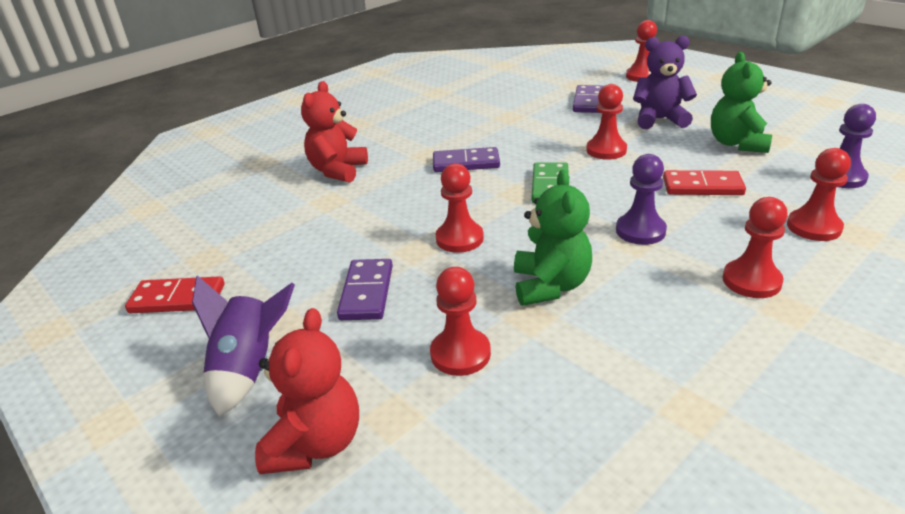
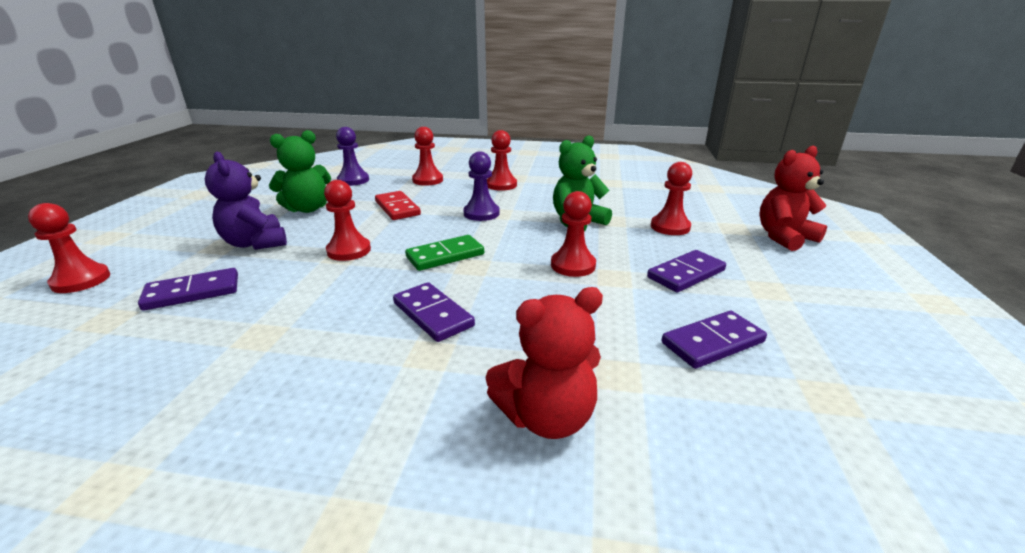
camera: 130 degrees left, 5 degrees down
(177, 299) = (875, 364): red domino -> none
(249, 369) = (811, 279): purple rocket -> none
(294, 247) = (712, 342): none -> purple domino

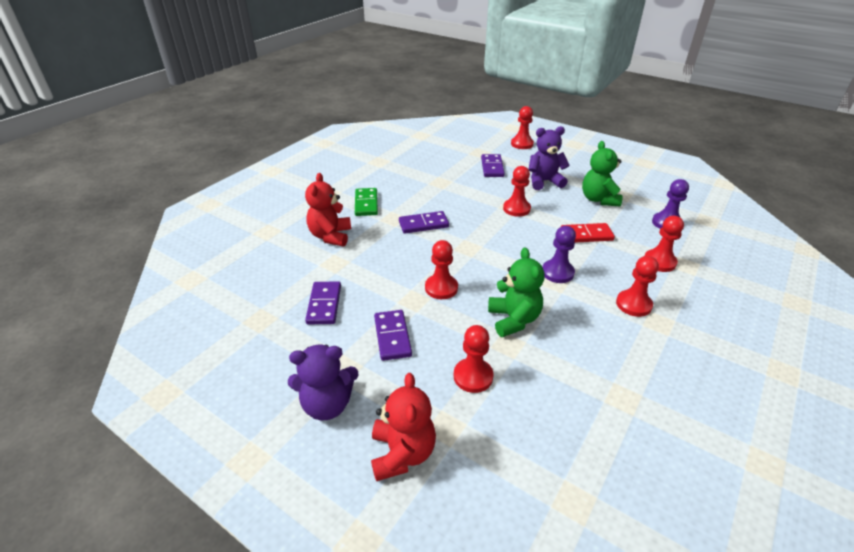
camera: 115 degrees right, 10 degrees up
(445, 256) = (488, 240): green domino -> green domino (366, 204)
(817, 283) = (327, 404): none -> purple teddy bear

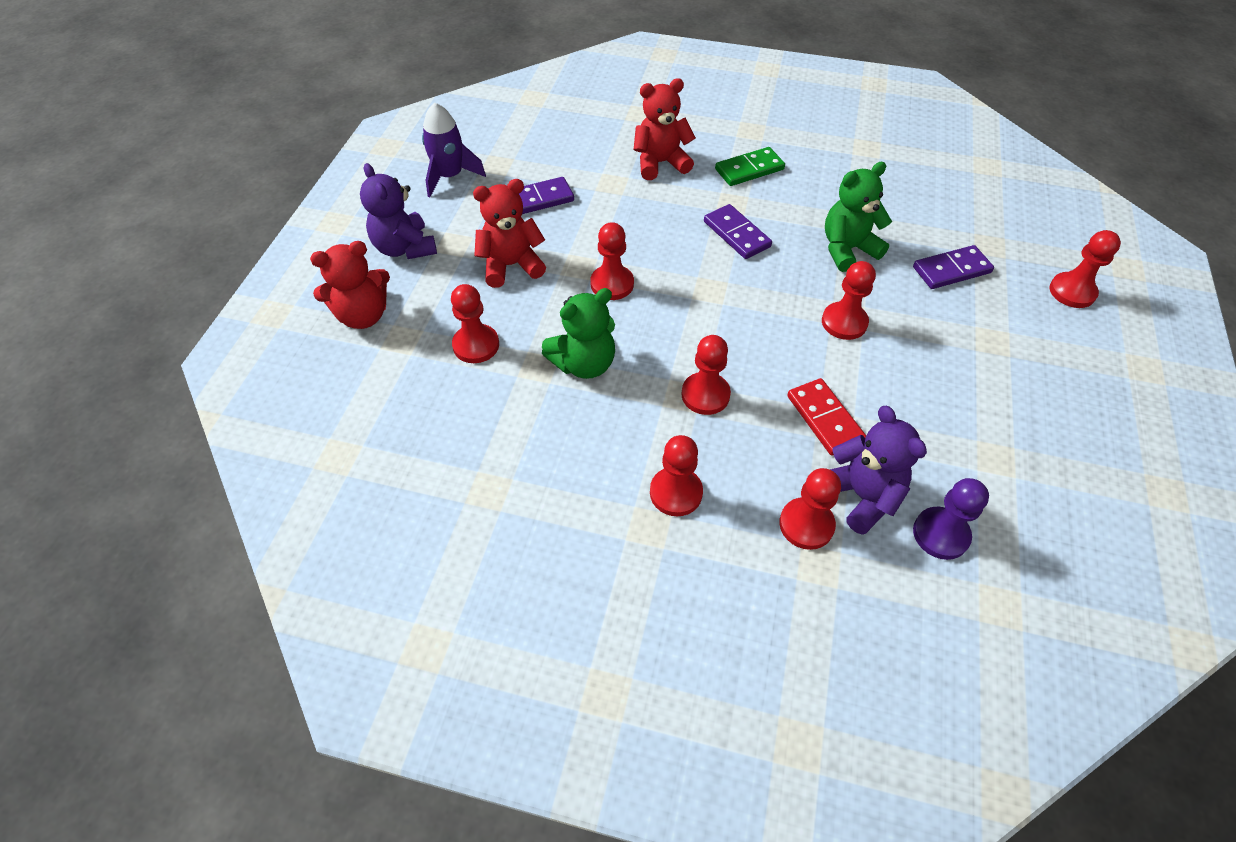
camera: 70 degrees right, 15 degrees up
(250, 353) = (450, 176): none -> purple rocket
(392, 337) = (511, 265): purple domino -> red teddy bear
(544, 181) = (957, 343): purple teddy bear -> purple teddy bear (861, 496)
(557, 272) = (705, 395): purple pawn -> red pawn
(598, 199) = (952, 425): green teddy bear -> green teddy bear (847, 249)

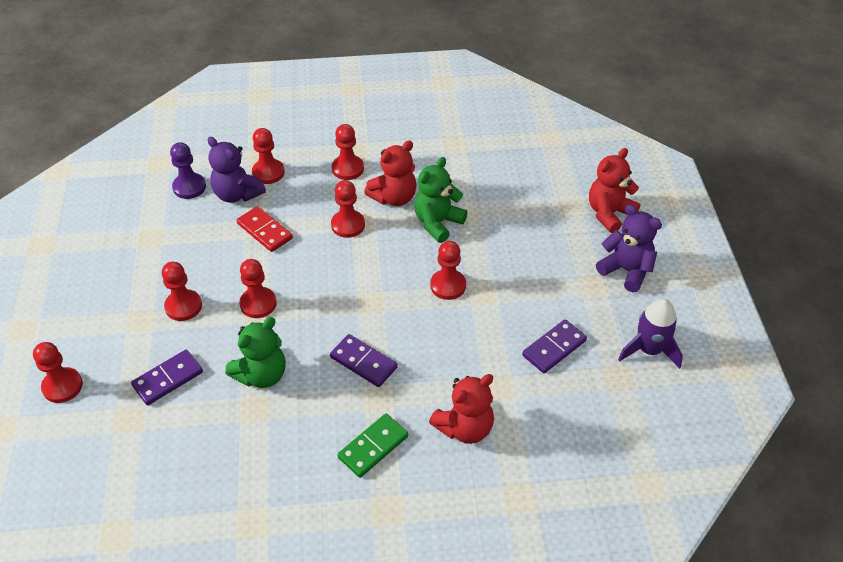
camera: 160 degrees right, 5 degrees down
(476, 345) = (517, 215): red pawn -> red pawn (183, 306)
(511, 265) = (534, 279): red teddy bear -> red teddy bear (394, 197)

